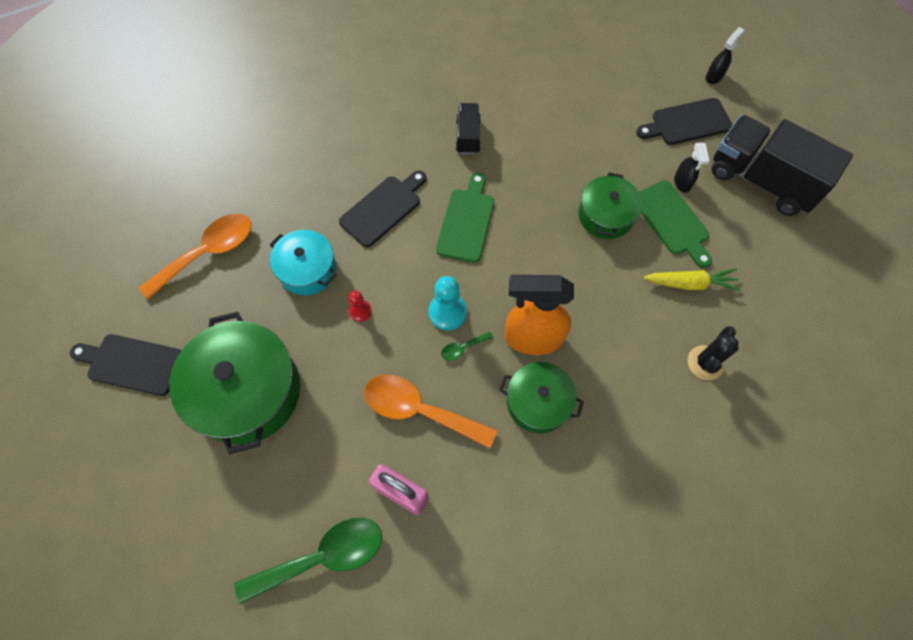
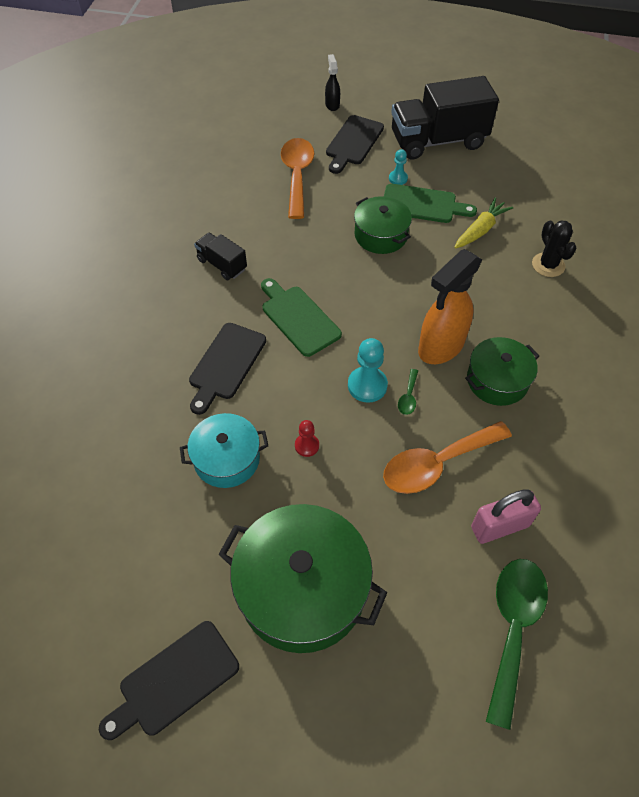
camera: 50 degrees left, 10 degrees down
(208, 253) = (123, 530): orange spoon -> orange spoon (297, 176)
(383, 209) = (226, 364): black cutting board -> black cutting board turned 150 degrees counterclockwise
(682, 183) = (398, 178): black spray bottle -> turquoise pawn

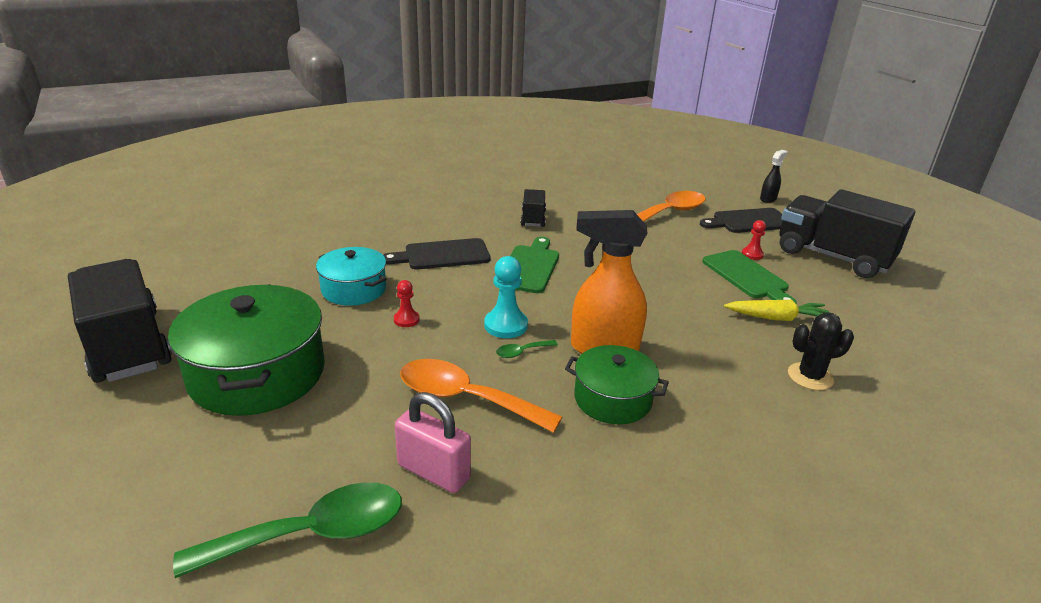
camera: 50 degrees right, 25 degrees down
(175, 680) = (127, 345): black cutting board -> black truck
(381, 235) = (676, 270): green pot -> none
(398, 178) = (752, 254): turquoise pawn -> red pawn
(548, 265) = (810, 377): black cactus -> black cactus turned 45 degrees clockwise

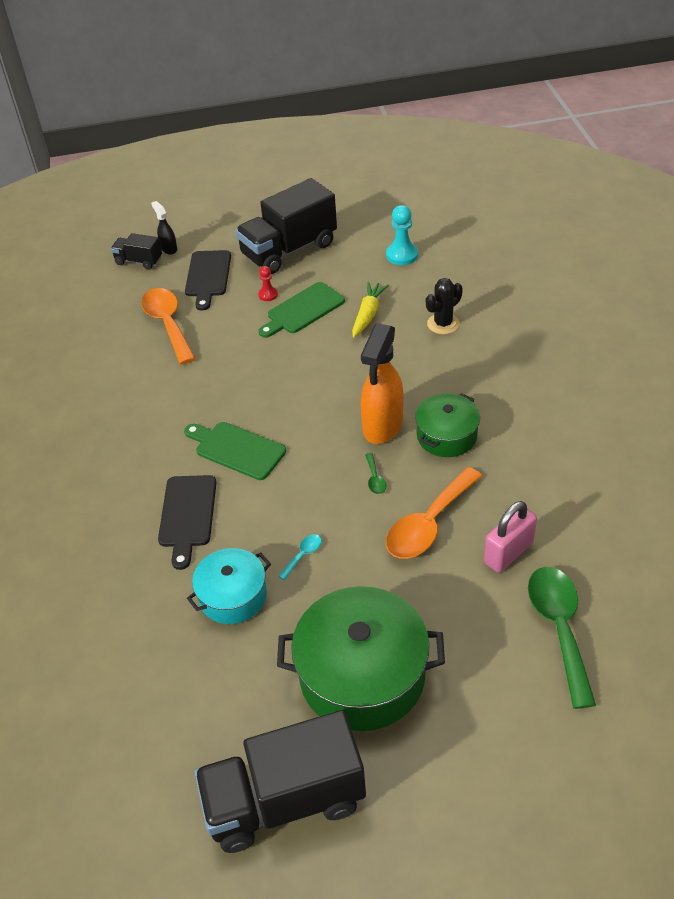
camera: 70 degrees left, 15 degrees up
(406, 320) = (303, 555): red pawn -> turquoise spoon
(506, 325) = (332, 483): turquoise pawn -> turquoise pawn (402, 255)
(533, 218) = (135, 429): black truck -> black truck (139, 261)
(747, 277) = (303, 310): green cutting board -> green cutting board turned 150 degrees clockwise
(810, 377) = (443, 324): black cactus -> black cactus turned 45 degrees clockwise

